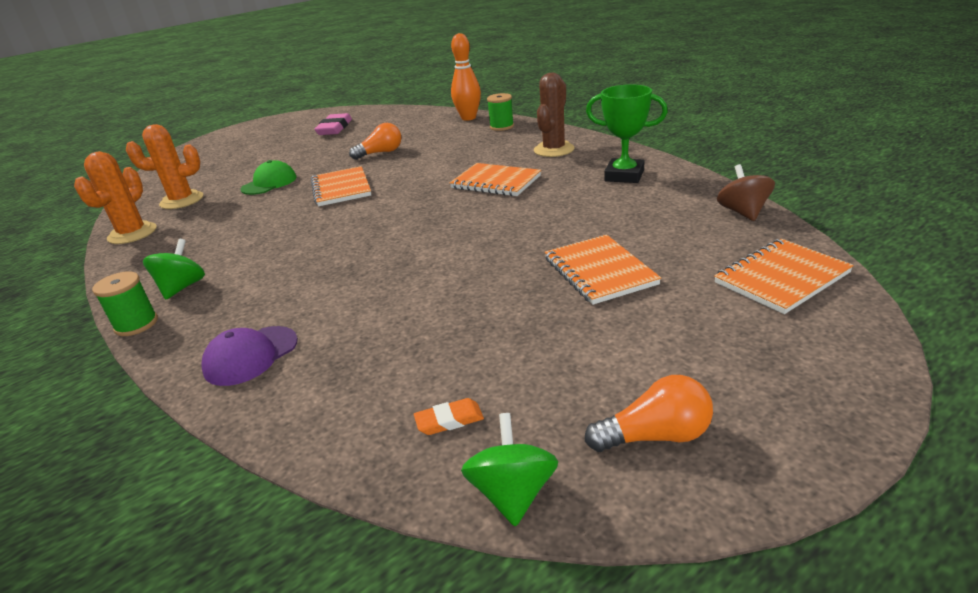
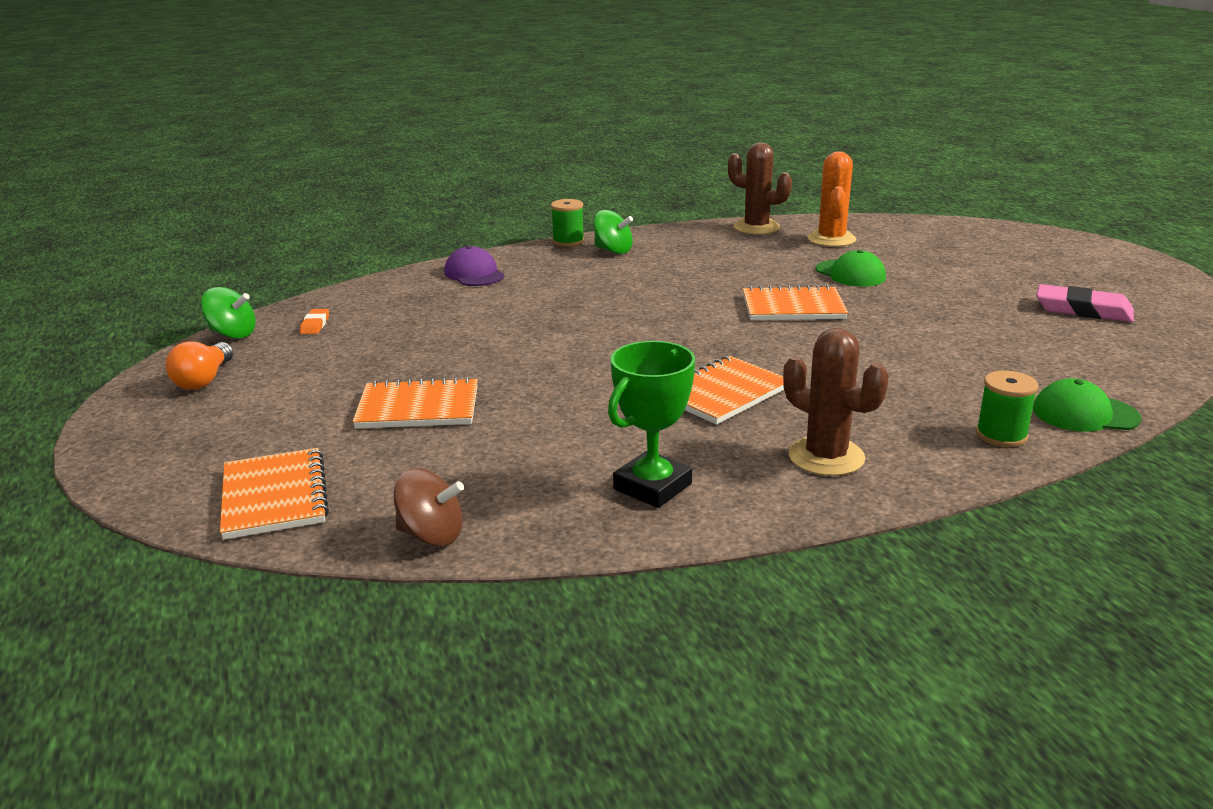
camera: 105 degrees right, 5 degrees down
(132, 233) = (756, 227): orange cactus -> brown cactus
(381, 153) = (921, 334): orange light bulb -> none
(468, 118) = (1084, 414): orange bowling pin -> green cap

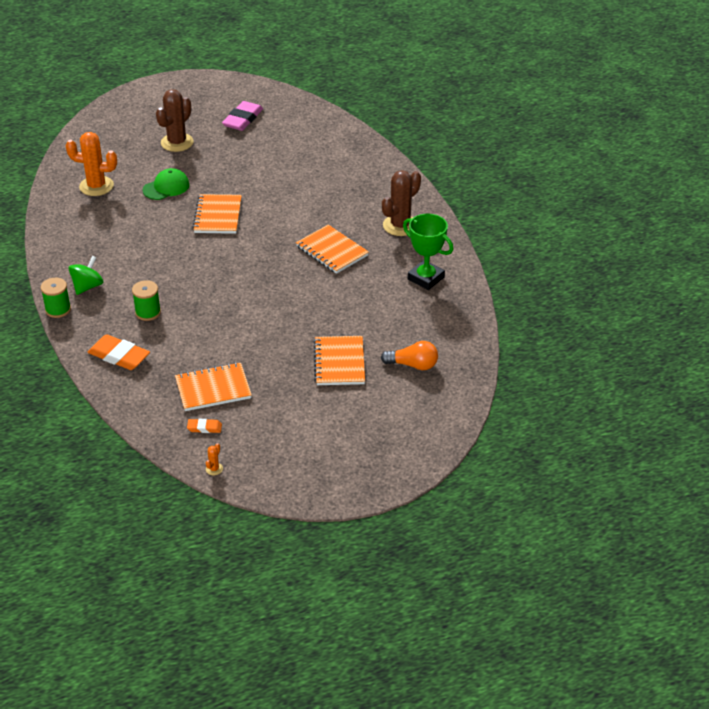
camera: 90 degrees left, 15 degrees up
(204, 380) = (290, 465): orange light bulb -> orange light bulb (413, 365)
(232, 334) = (214, 469): green spinning top -> orange cactus
(274, 496) = (434, 403): orange notebook -> orange notebook (213, 389)
(431, 535) = (467, 345): brown spinning top -> none
(474, 274) = (119, 356): purple cap -> orange eraser
(756, 227) = (58, 216): brown cactus -> brown cactus (177, 142)
(1001, 435) = (382, 174): green spool -> green spool (148, 312)
(1084, 414) = (363, 148): green cap -> none

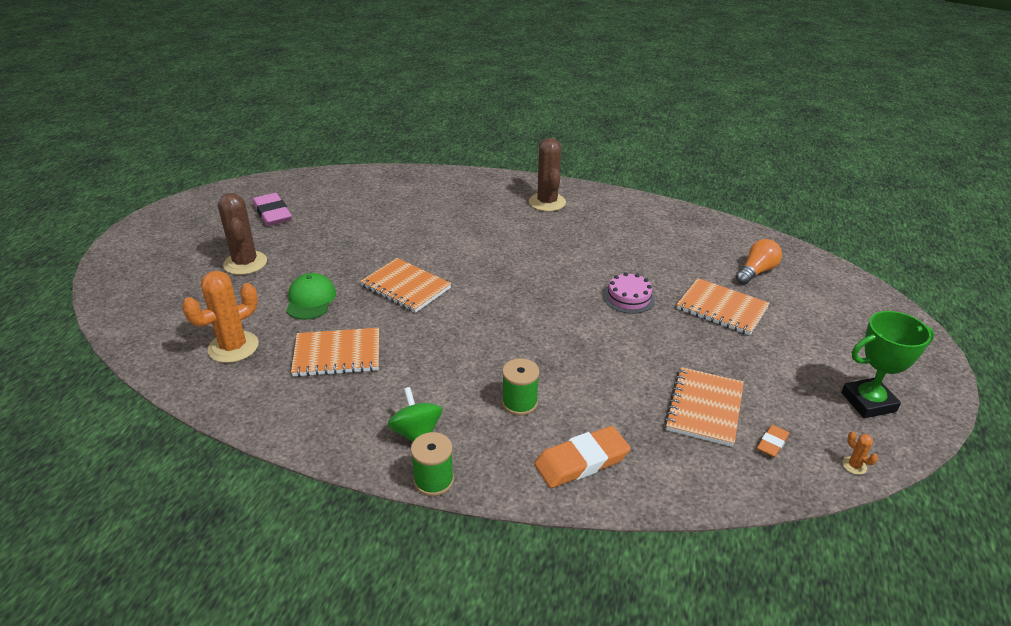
camera: 55 degrees left, 5 degrees down
(307, 314) = (629, 298): none -> pink cake
(332, 251) = (544, 247): orange notebook -> orange notebook (337, 354)
(426, 278) = (635, 219): green trophy -> green trophy (868, 402)

